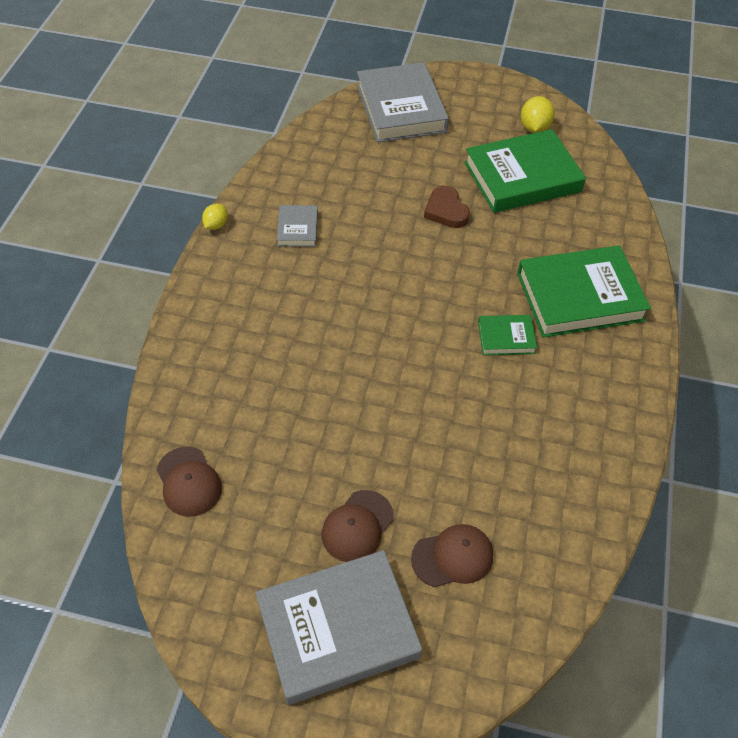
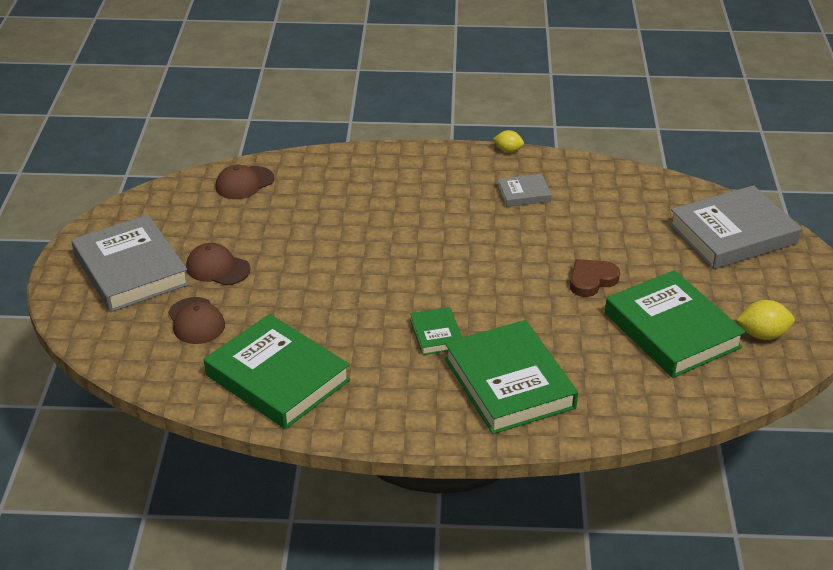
camera: 80 degrees right, 15 degrees down
(557, 482) = (277, 377): none -> green book

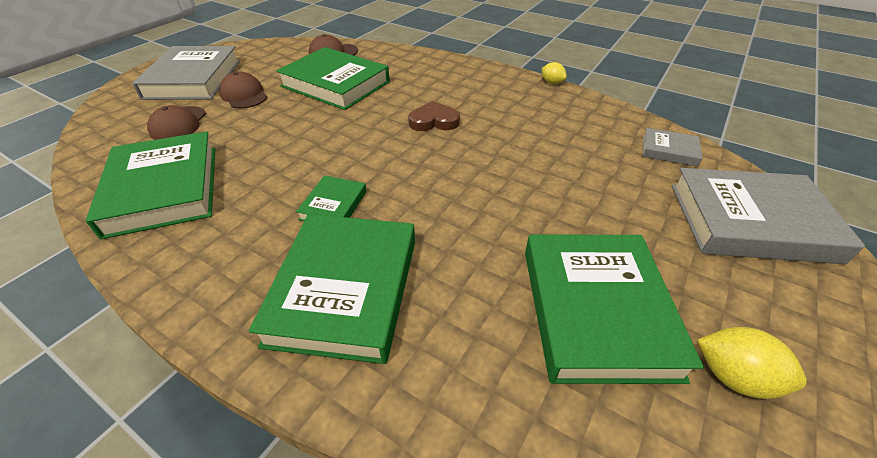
camera: 30 degrees right, 5 degrees up
(298, 223) = (335, 84): none -> green book
(524, 193) = (537, 116): grey book -> grey book (669, 150)
(591, 280) = (539, 212): brown heart -> brown heart (434, 121)

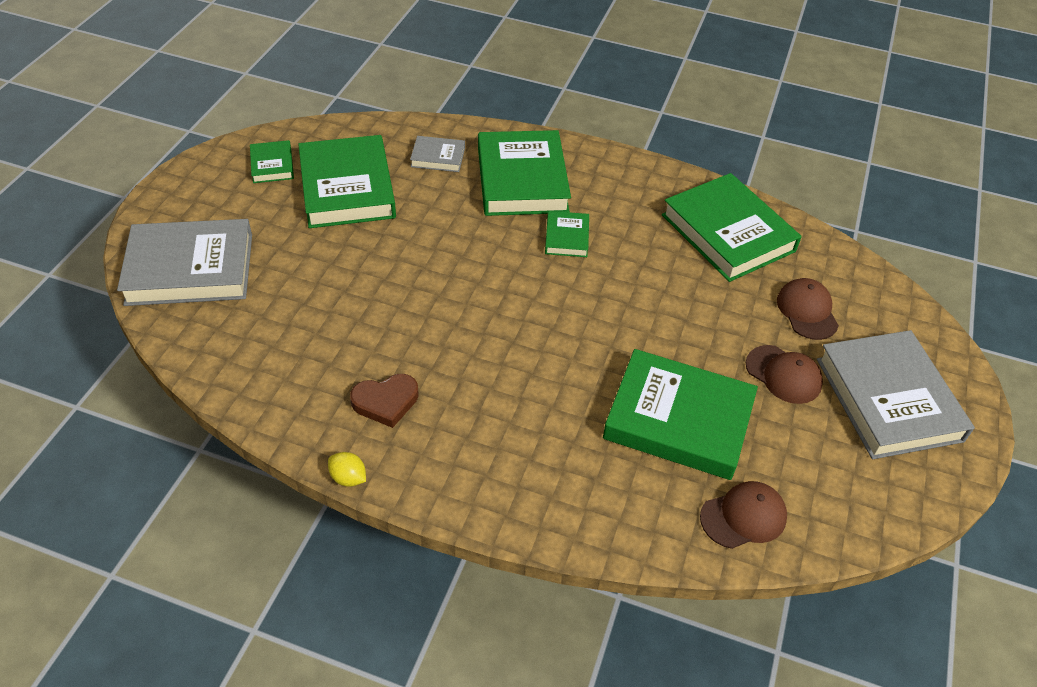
camera: 165 degrees right, 5 degrees up
(434, 121) = (510, 360): brown heart -> brown heart (386, 402)
(669, 150) = (224, 350): grey book -> grey book (438, 157)
(734, 377) = (272, 165): yellow lemon -> green book

